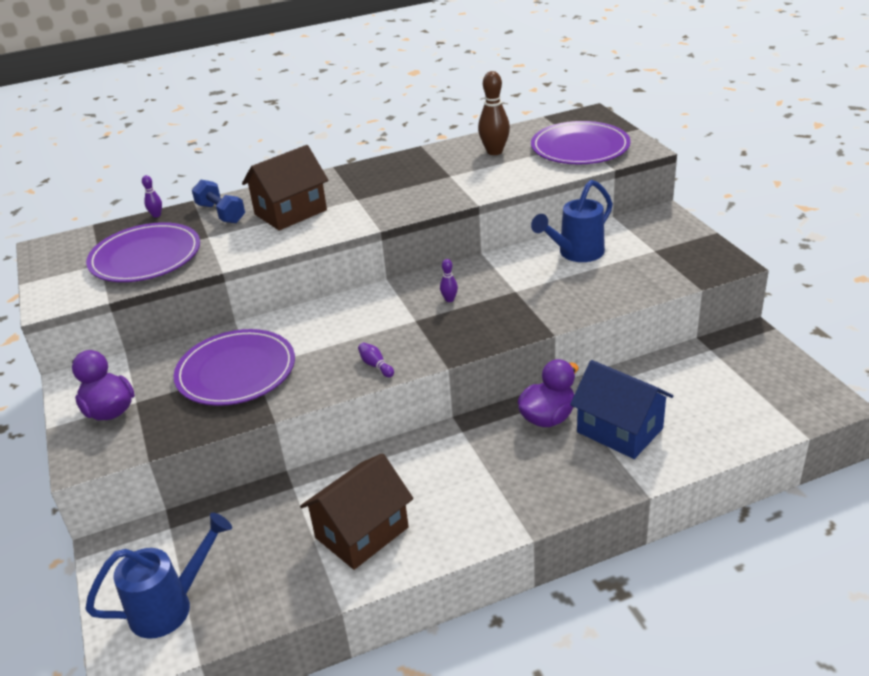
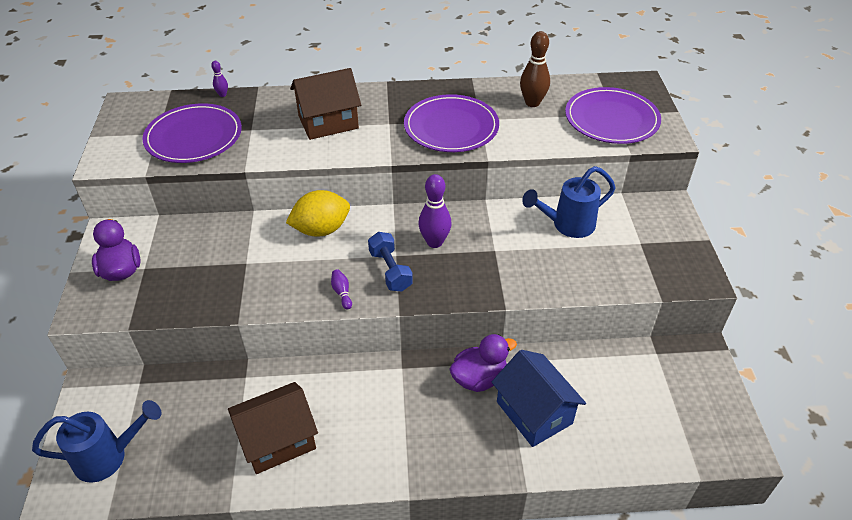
camera: 15 degrees right, 10 degrees up
(221, 213) = (273, 107): blue dumbbell -> blue dumbbell (390, 270)
(236, 371) = (231, 262): purple plate -> purple plate (451, 127)
(321, 319) = (321, 230): none -> yellow lemon
(449, 299) = (434, 242): purple bowling pin -> purple bowling pin, size x2.00

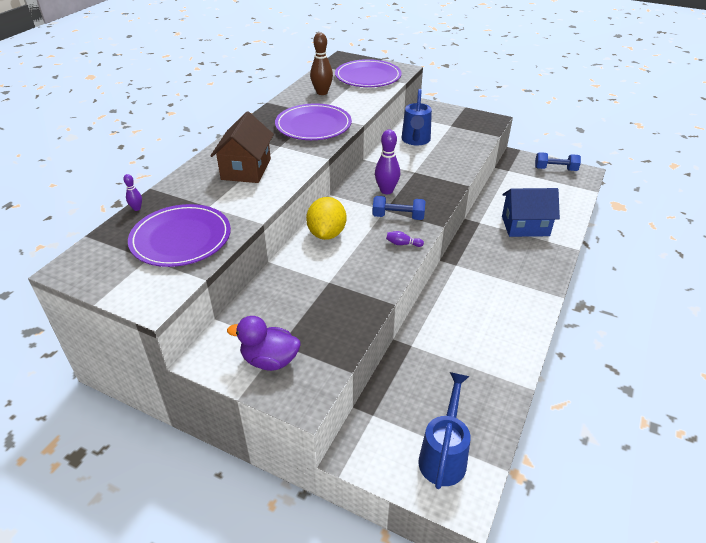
camera: 60 degrees left, 5 degrees down
(278, 440) = (484, 344): brown house -> none
(479, 378) = (486, 236): purple duck -> none
(713, 407) = (555, 169): none -> blue dumbbell

